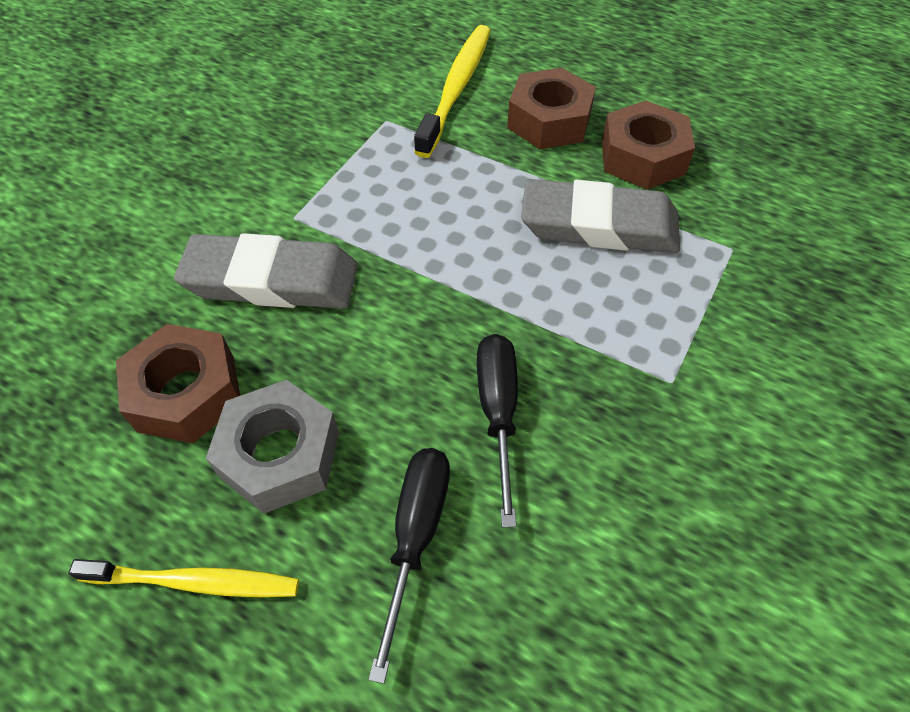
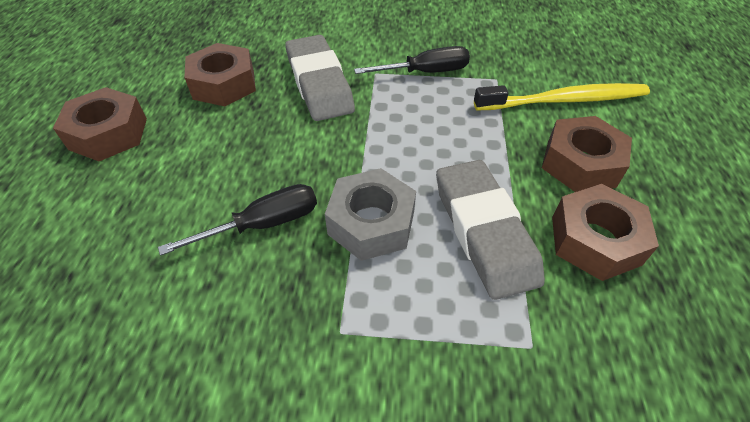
camera: 65 degrees right, 5 degrees down
(196, 582) = (108, 134): yellow toothbrush -> brown nut
(280, 455) = (195, 134): grey nut -> grey nut (371, 223)
(416, 536) = (154, 213): black screwdriver -> black screwdriver (426, 72)

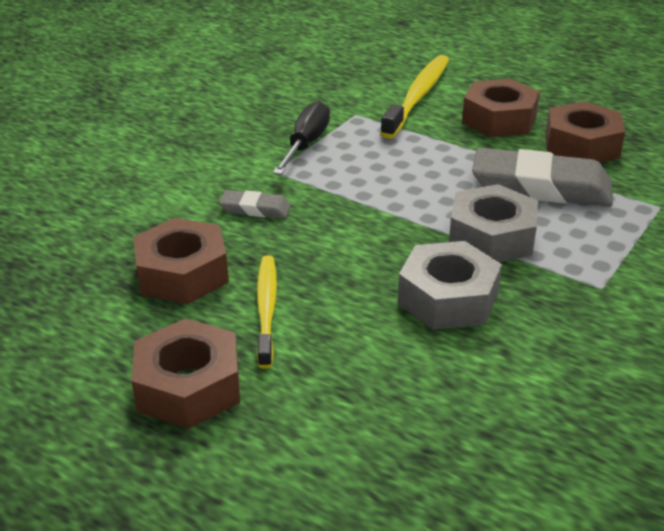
camera: 60 degrees left, 15 degrees down
(203, 134) = (266, 308): none -> yellow toothbrush
(263, 224) = (448, 298): black screwdriver -> grey nut
(319, 83) = (255, 209): grey eraser -> grey eraser, size x0.48

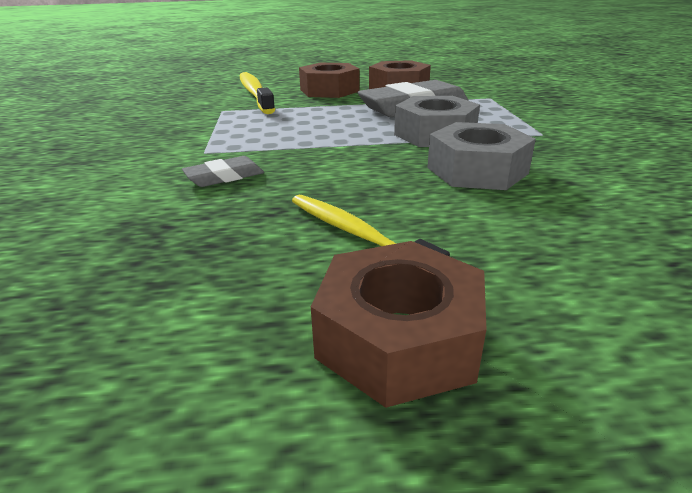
camera: 40 degrees left, 5 degrees down
(183, 273) = (222, 245): brown nut -> none
(306, 144) = (207, 132): black screwdriver -> none

